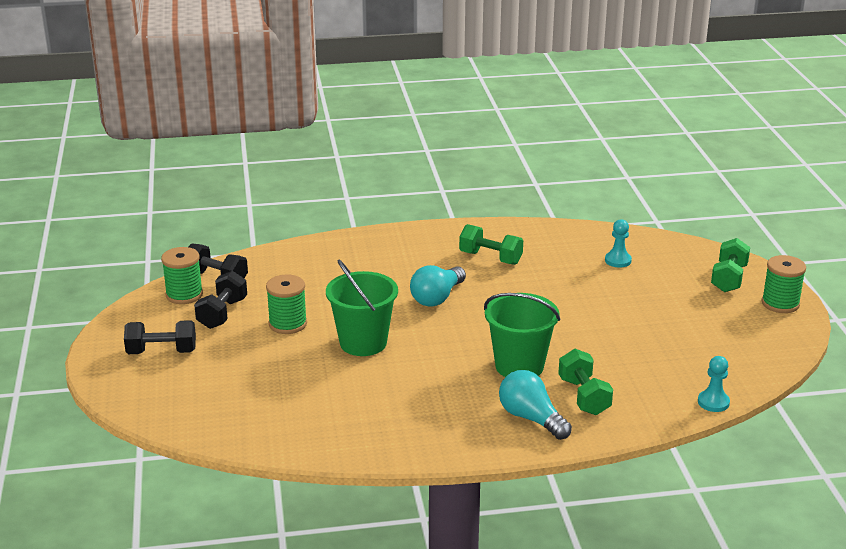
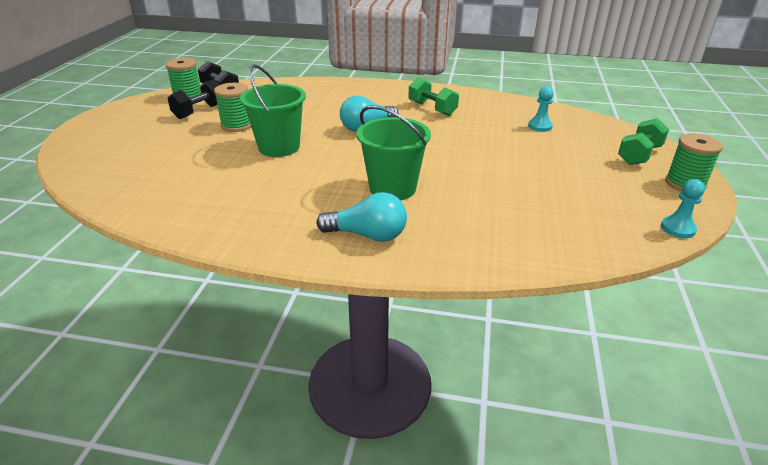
camera: 20 degrees right, 5 degrees up
(162, 352) = (130, 127): black dumbbell -> none
(531, 418) = (367, 235): turquoise light bulb -> turquoise light bulb turned 120 degrees clockwise
(584, 396) = (433, 226): green dumbbell -> none
(713, 402) = (567, 260): turquoise pawn -> turquoise pawn (678, 228)

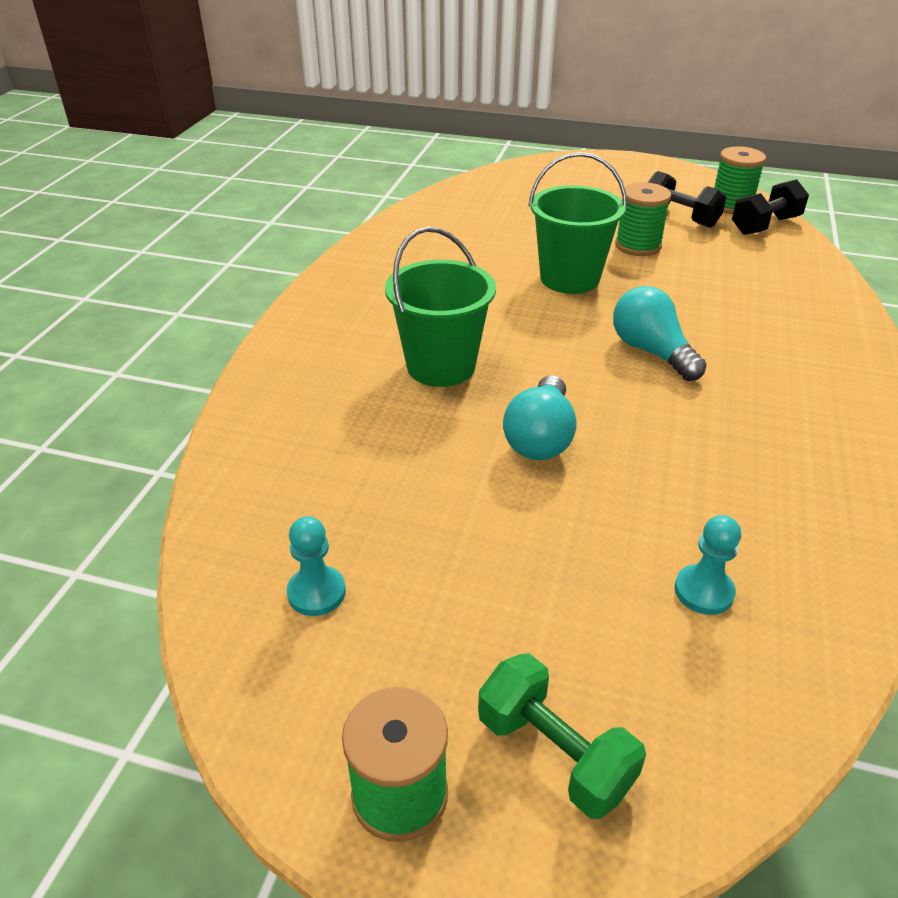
camera: 95 degrees right, 5 degrees up
(367, 235) = (331, 342): turquoise light bulb -> turquoise light bulb (540, 437)
(432, 109) = (761, 433): green dumbbell -> none
(678, 228) = (235, 688): turquoise pawn -> turquoise pawn (316, 592)

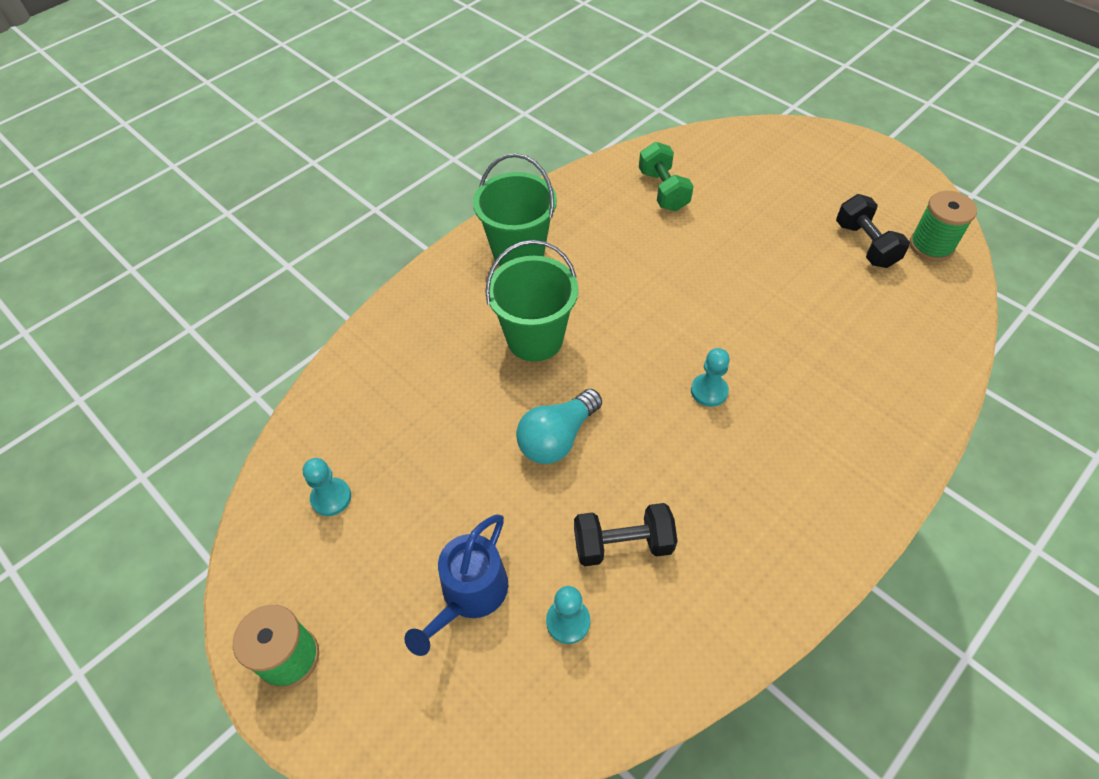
camera: 30 degrees right, 15 degrees up
(554, 753) = (387, 681): green dumbbell -> green dumbbell (663, 190)
(569, 278) = (704, 284): green bucket -> green bucket (518, 252)
(574, 616) = (469, 595): none -> blue watering can
(638, 246) = (795, 266): green spool -> none
(652, 352) = (709, 391): turquoise light bulb -> turquoise pawn
(765, 225) = (943, 284): black dumbbell -> black dumbbell (623, 544)

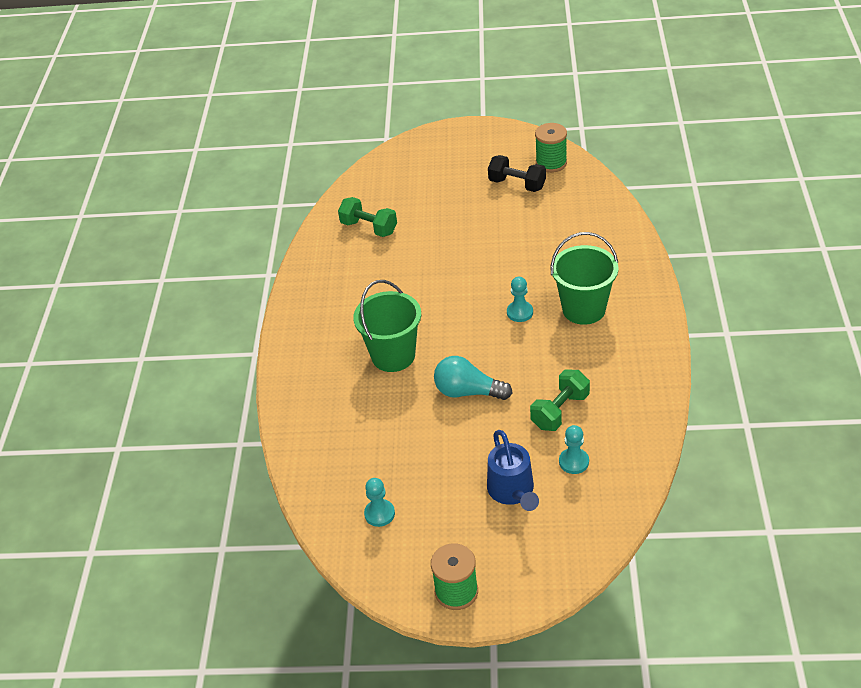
camera: 40 degrees left, 10 degrees down
(518, 252) = (323, 319): green bucket -> green bucket (584, 309)
(557, 438) = (468, 392): turquoise light bulb -> turquoise light bulb turned 105 degrees clockwise
(623, 544) = (560, 411): black dumbbell -> green dumbbell

